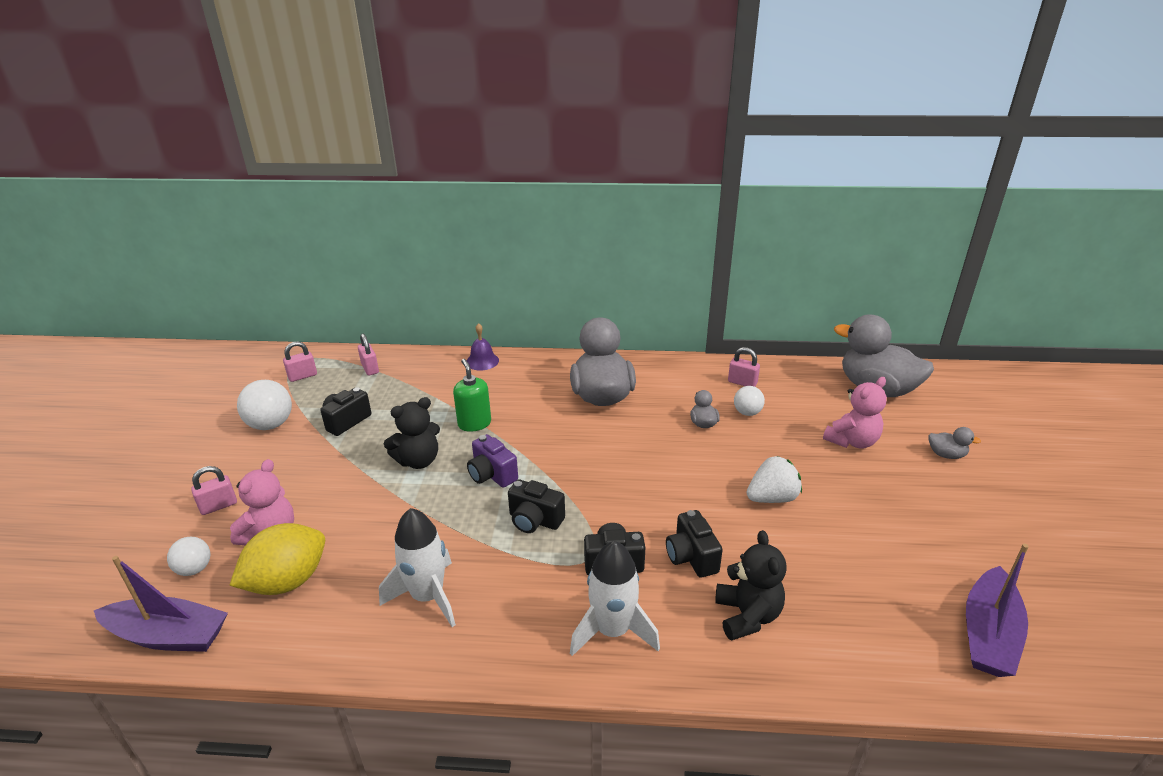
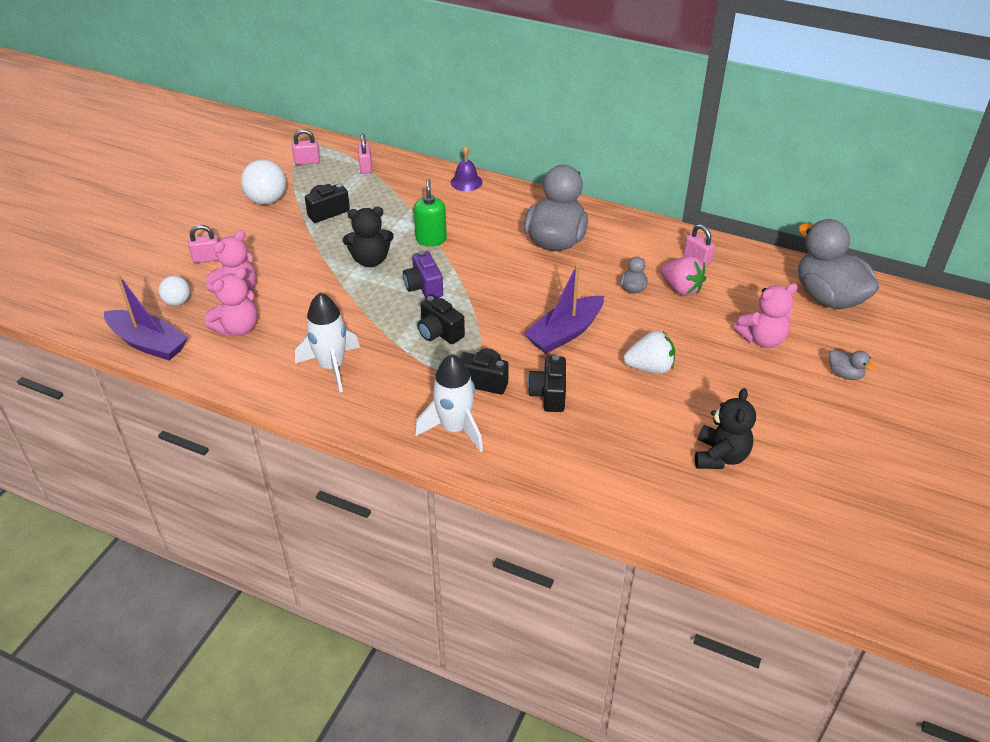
camera: 20 degrees right, 10 degrees up
(287, 581) = (238, 328): yellow lemon -> pink teddy bear
(747, 412) = (681, 288): white ball -> pink strawberry
(747, 615) = (565, 448): black teddy bear -> black teddy bear (720, 456)
(988, 634) = (754, 518): purple boat -> purple boat (565, 333)

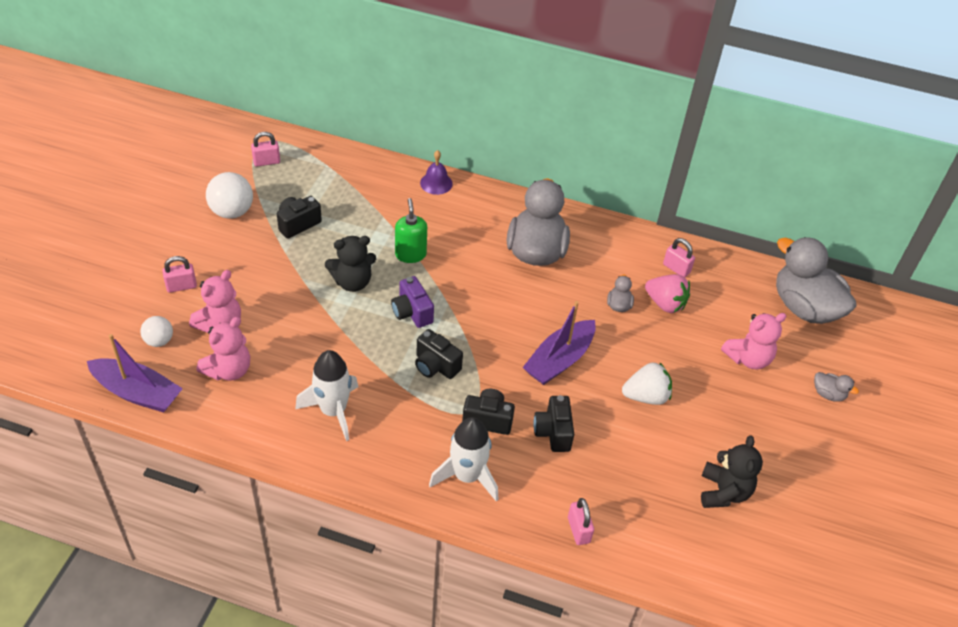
camera: 10 degrees left, 5 degrees up
(366, 167) = (329, 167): pink padlock -> pink padlock (578, 530)

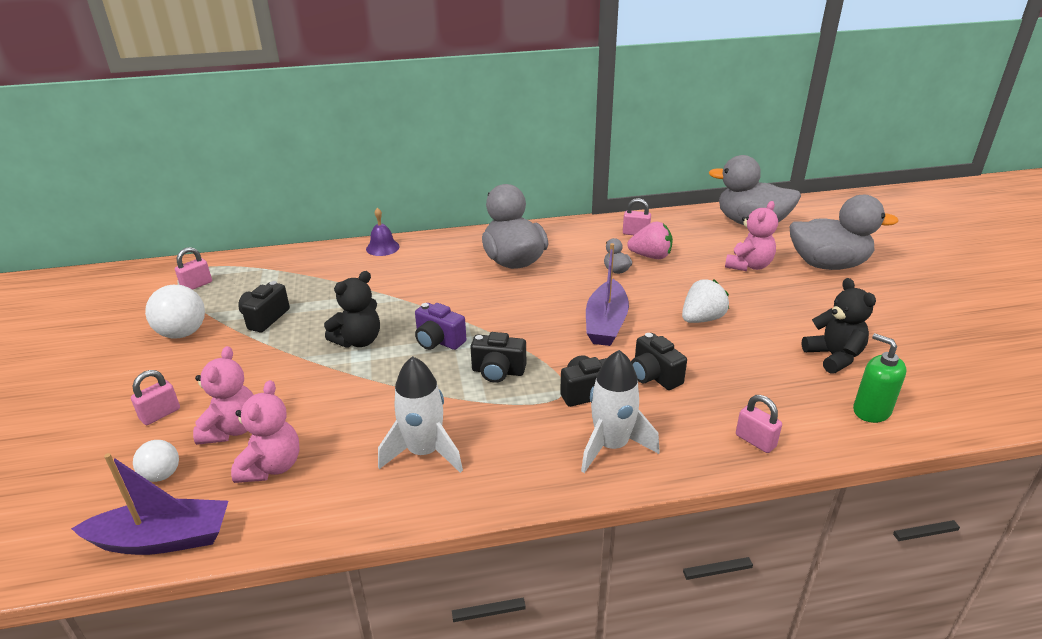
camera: 25 degrees left, 15 degrees down
(410, 254) = (400, 301): green soap dispenser -> green soap dispenser (871, 411)
(828, 394) = (827, 264): grey duck -> grey duck, size x2.42

